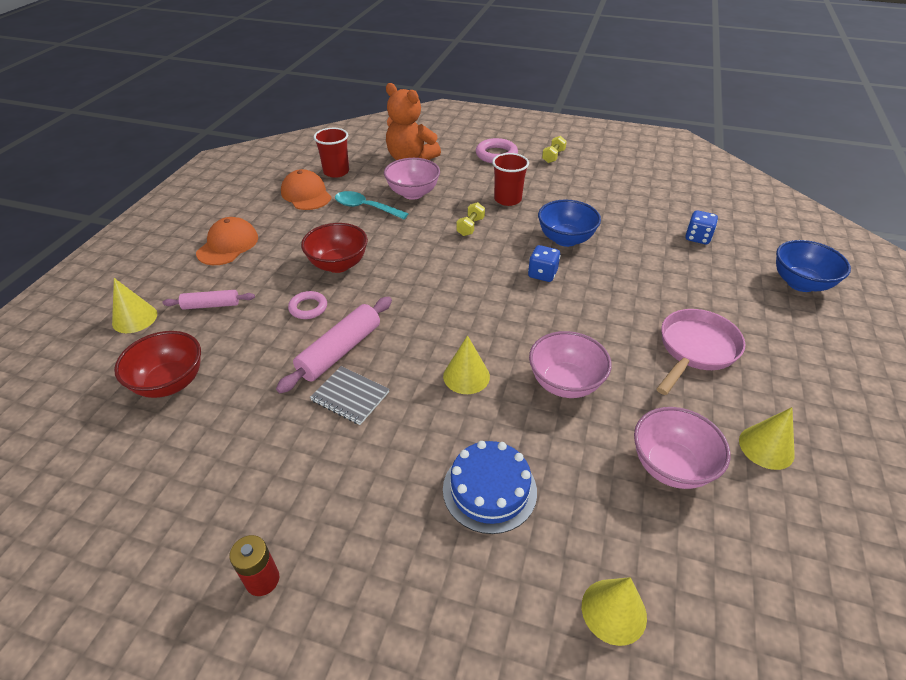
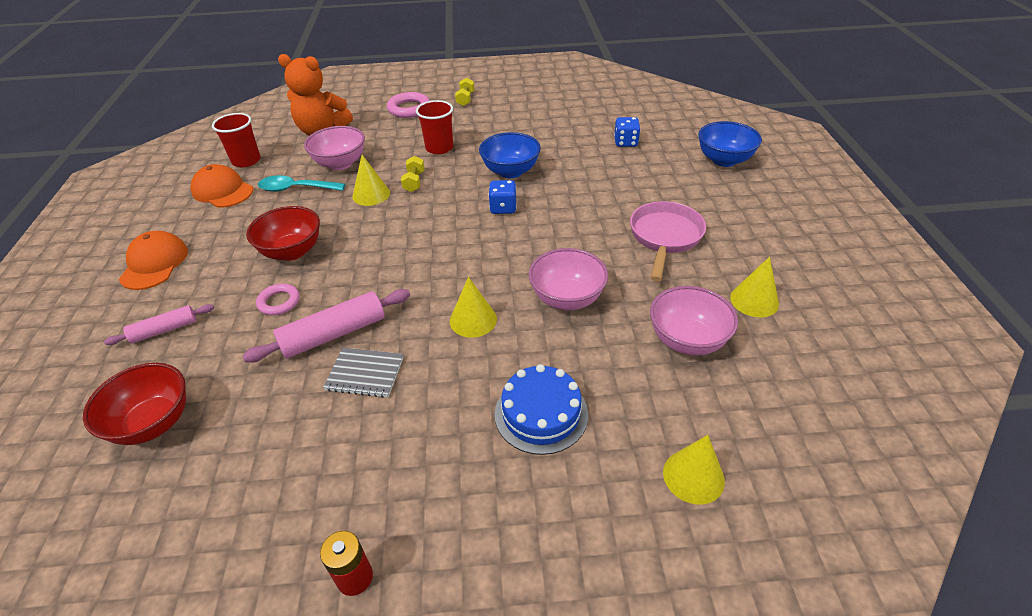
camera: 20 degrees left, 0 degrees up
(134, 318) = (74, 370): yellow cone -> yellow cone (371, 194)
(340, 351) = (334, 334): pink rolling pin -> pink rolling pin turned 45 degrees clockwise

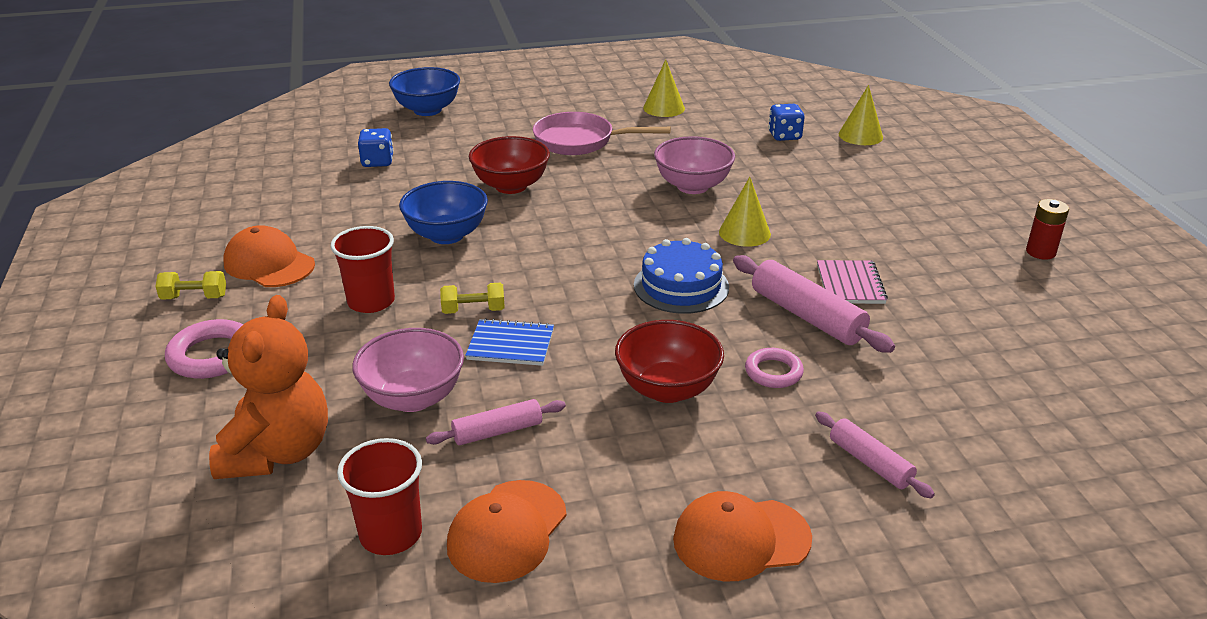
camera: 100 degrees left, 10 degrees down
(153, 423) = (1001, 412): red bowl -> red bowl (511, 186)
(296, 189) = (497, 431): turquoise spoon -> pink rolling pin
(365, 374) = (850, 284): grey notebook -> pink notebook
(371, 194) = (510, 345): yellow cone -> blue notebook
(493, 115) = (269, 264): none -> orange cap
(503, 208) = (536, 233): blue dice -> blue dice (784, 136)
(541, 413) = (841, 191): blue cake -> blue cake (681, 286)
(687, 340) = (725, 134): pink bowl -> none

